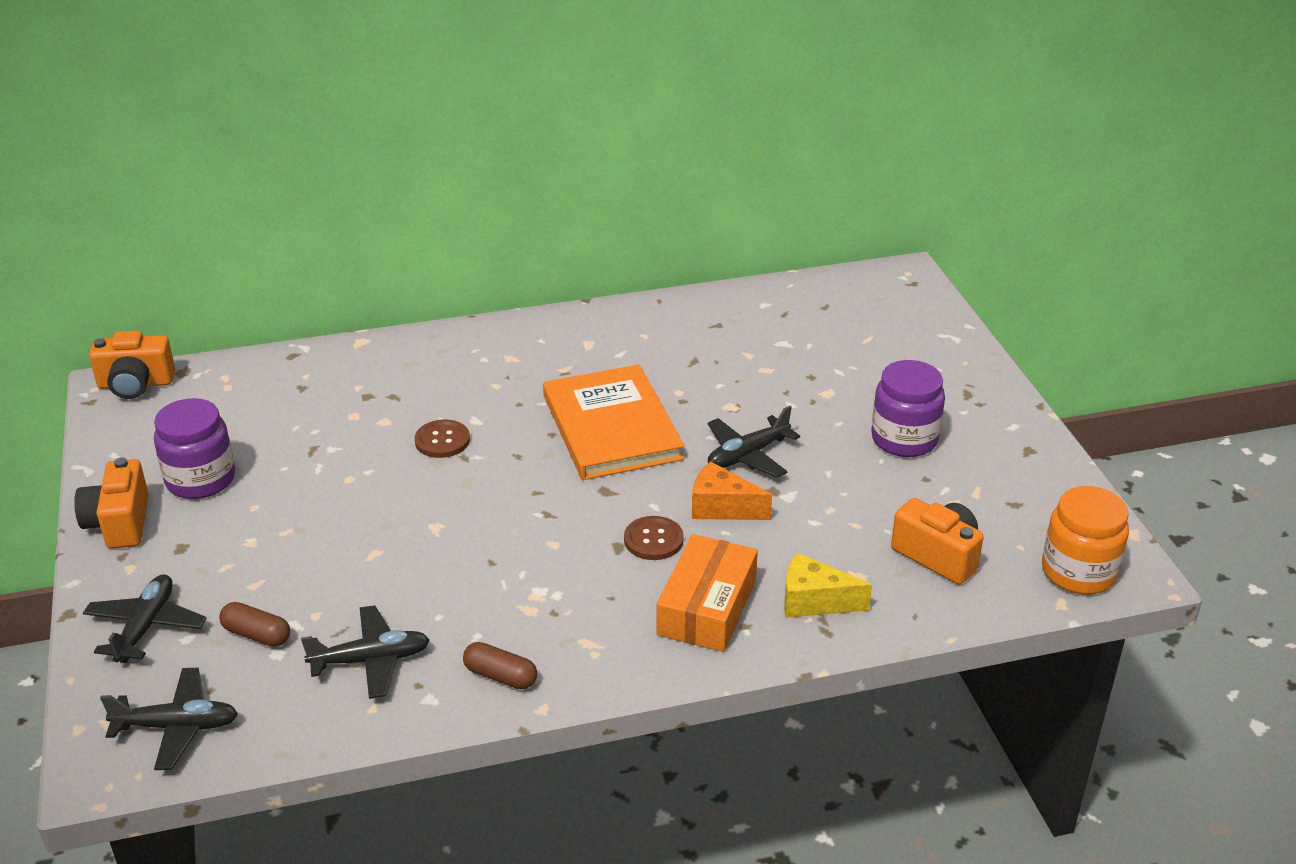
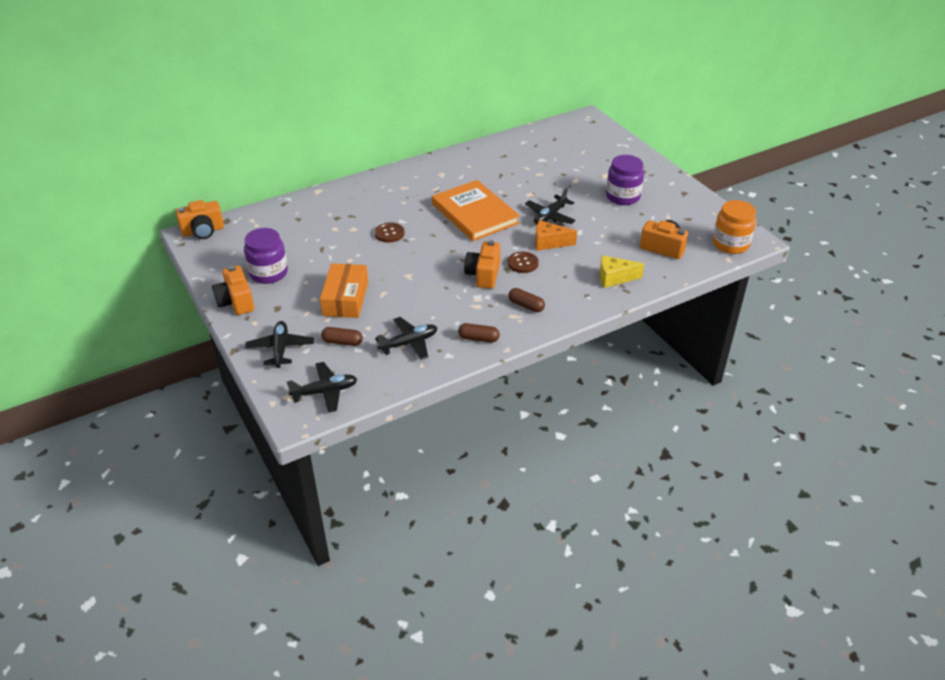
camera: 15 degrees left, 5 degrees up
(570, 550) = (483, 275): none -> orange camera
(619, 626) = (526, 306): none -> brown capsule
(707, 607) = (564, 289): orange box -> orange box (345, 298)

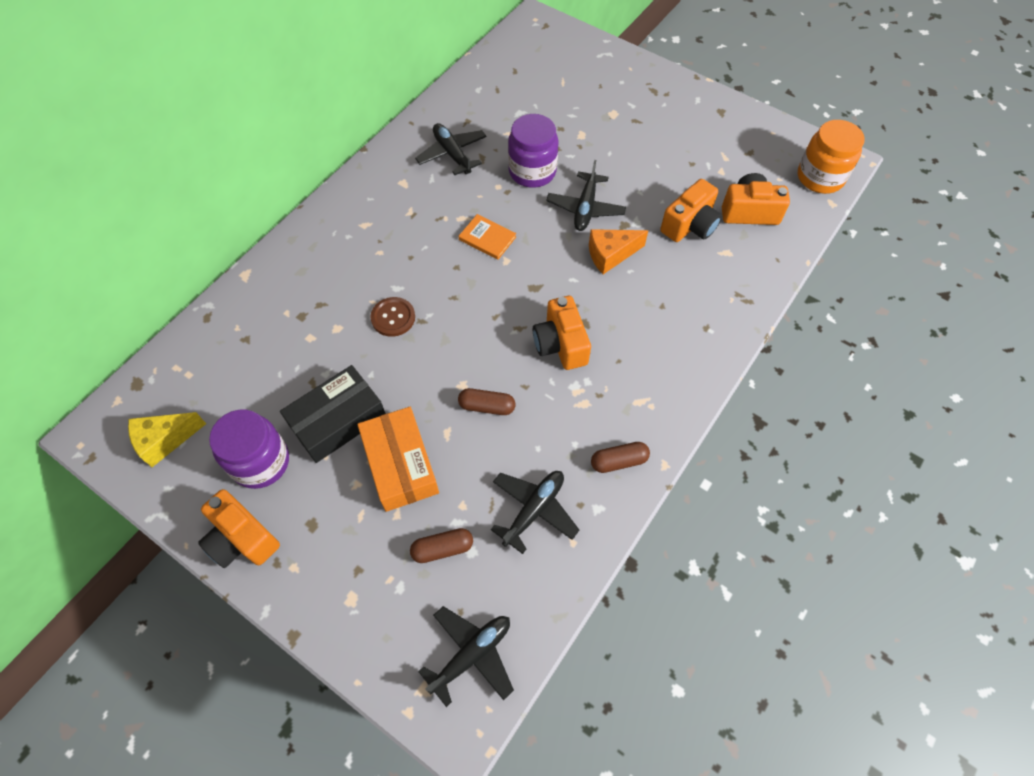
camera: 25 degrees left, 20 degrees up
(203, 231) = (111, 419): orange camera -> orange camera (690, 225)
(280, 349) = (361, 602): black plane -> black plane (452, 154)
(324, 269) = (337, 420): none -> black box
(475, 213) = (487, 238): orange book -> orange book, size x0.43
(523, 263) = (598, 304): brown button -> none
(526, 306) = (644, 377): brown capsule -> brown capsule (487, 406)
(614, 278) = (722, 285): yellow cheese -> yellow cheese (165, 440)
(623, 197) = (654, 143): purple jar -> purple jar (532, 171)

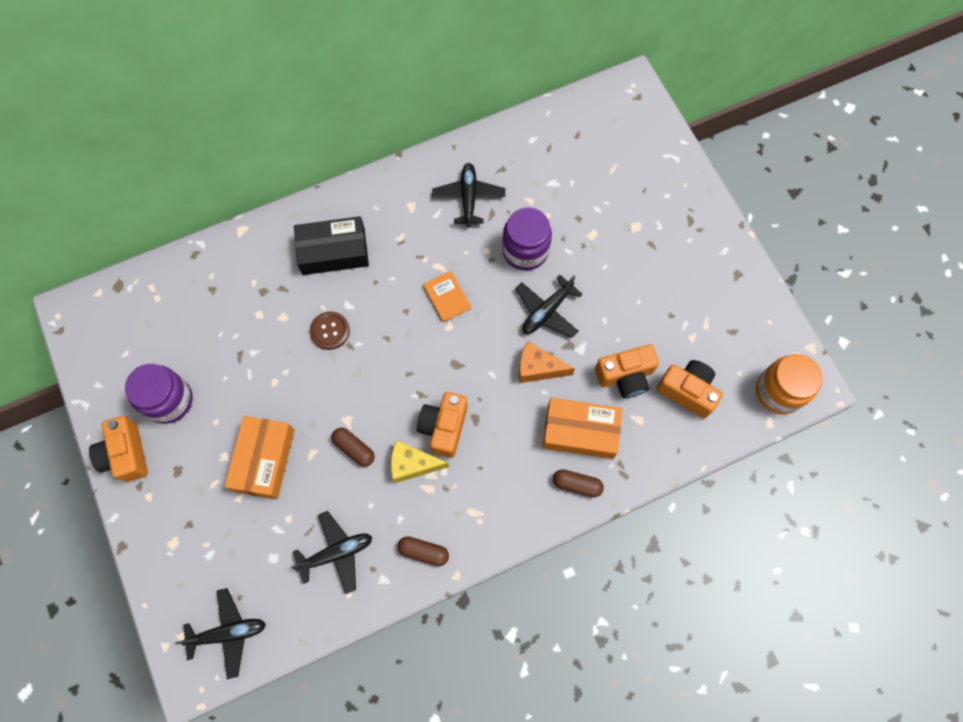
camera: 30 degrees right, 10 degrees up
(165, 440) = (114, 345): yellow cheese -> yellow cheese (412, 464)
(337, 420) = (240, 397): black box -> black box (333, 251)
(442, 549) = (255, 543): brown capsule -> brown capsule (577, 485)
(685, 286) = (580, 431): none -> orange box

